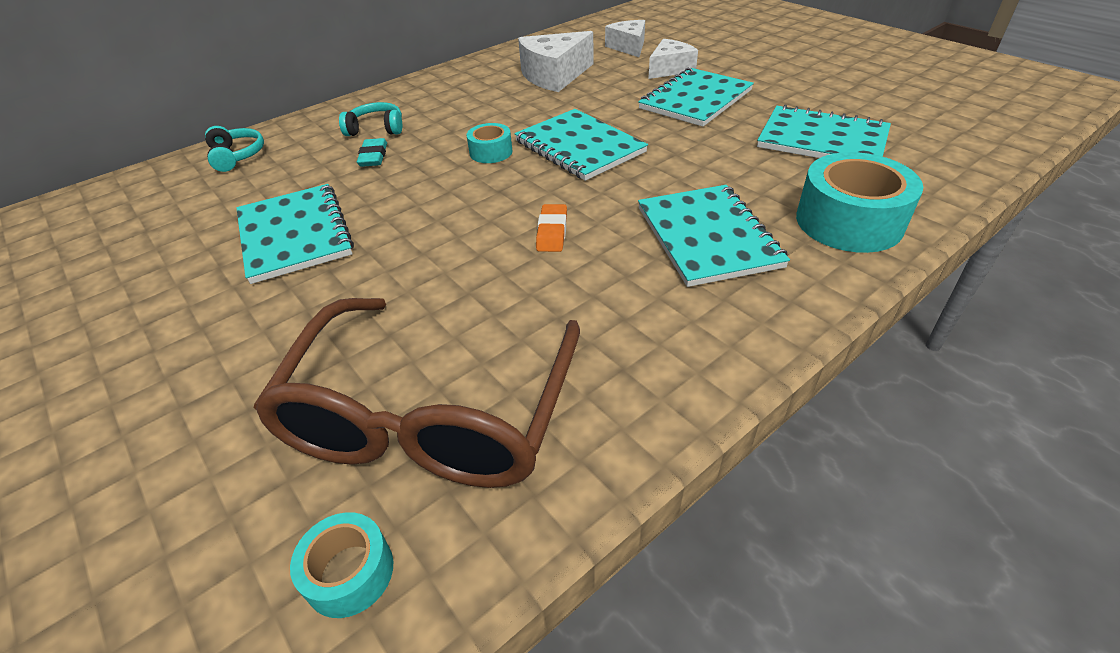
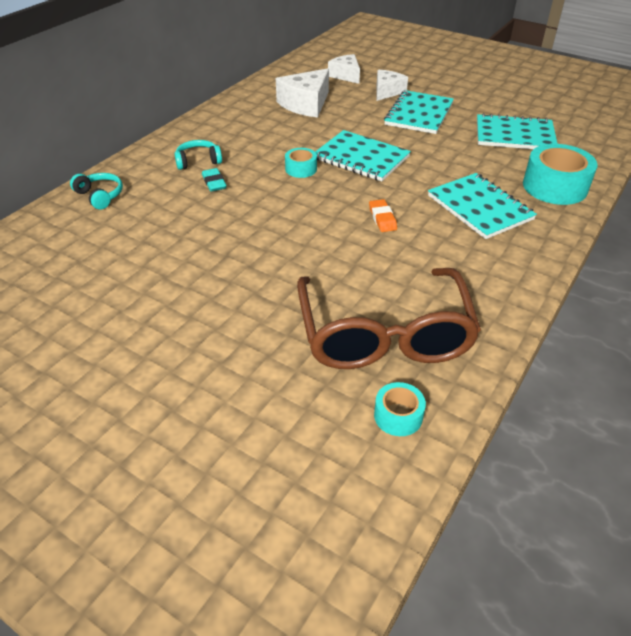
camera: 20 degrees left, 0 degrees up
(295, 234) = (203, 246): turquoise notebook -> none

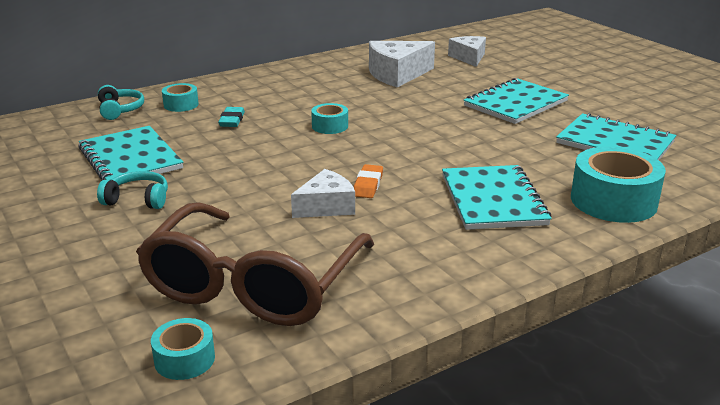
camera: 25 degrees right, 15 degrees down
(152, 177) = (181, 105): none -> turquoise tape
(198, 161) = (237, 101): turquoise headphones -> turquoise headphones (138, 200)
(361, 158) = (405, 129): turquoise notebook -> turquoise notebook (130, 158)
(387, 92) = (500, 78): white cheese -> white cheese (326, 206)

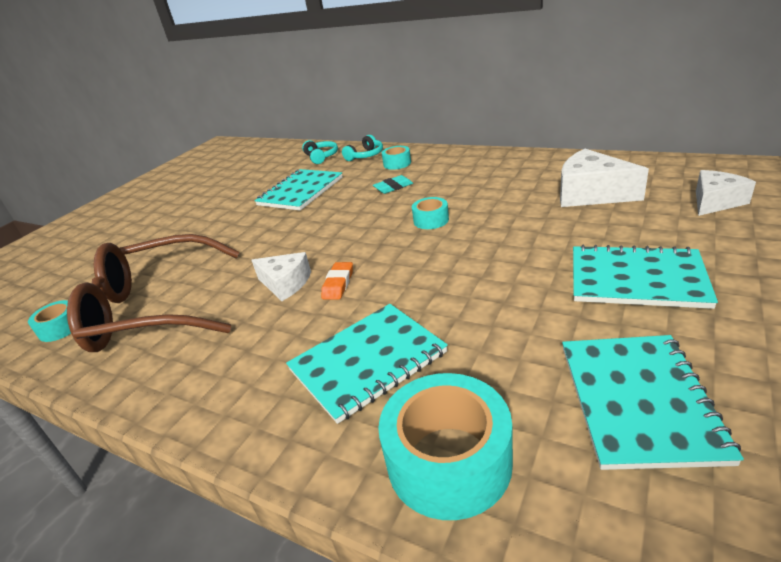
camera: 65 degrees right, 5 degrees up
(138, 200) = (247, 220): turquoise headphones -> turquoise headphones (321, 157)
(368, 185) = (338, 284): orange eraser -> orange eraser turned 60 degrees counterclockwise

